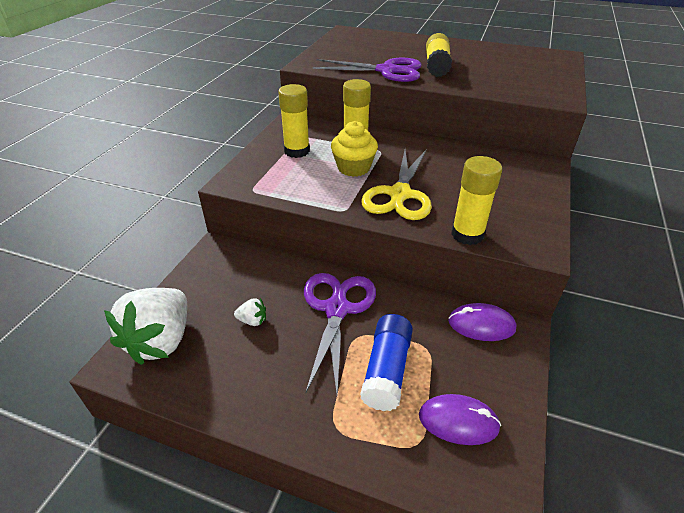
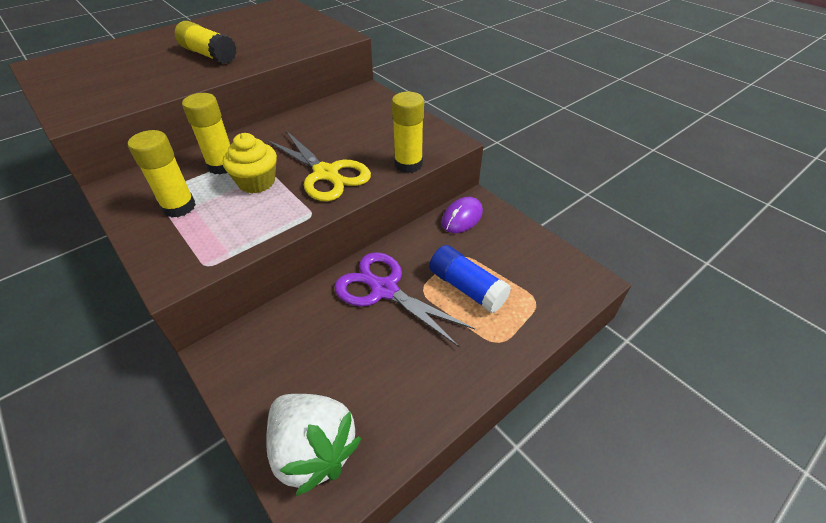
camera: 60 degrees left, 5 degrees up
(252, 320) = (349, 357): white strawberry -> none
(386, 71) = (173, 80): purple scissors -> none
(458, 421) = (530, 271): purple mouse -> none

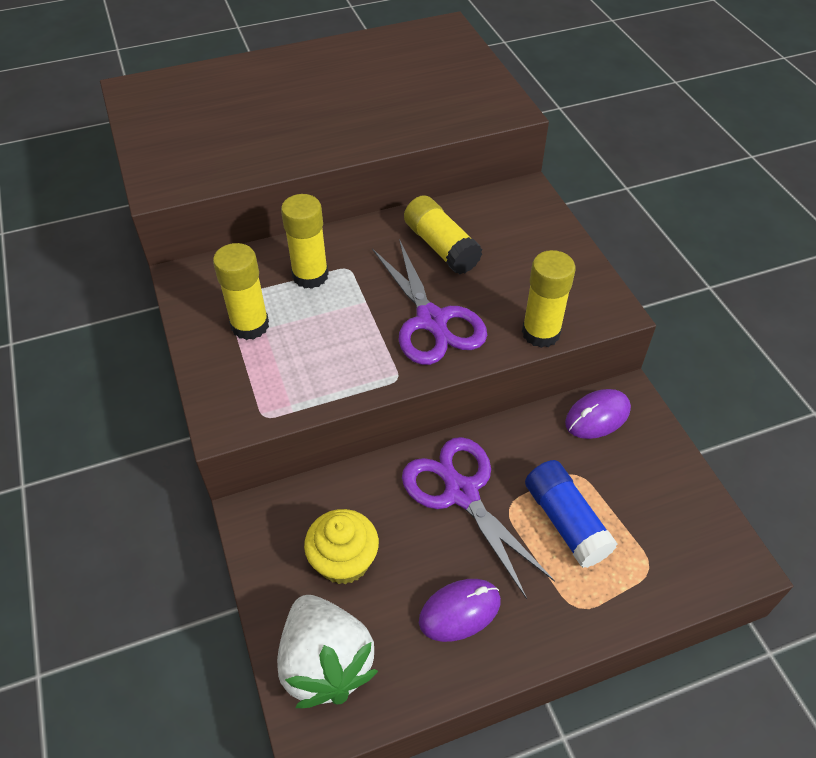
camera: 20 degrees right, 5 degrees up
(209, 55) = (329, 112): yellow glue stick -> yellow glue stick (441, 247)
(256, 182) = (345, 312): yellow cupcake -> yellow cupcake (344, 561)
(326, 174) = (431, 321): yellow scissors -> purple scissors
(411, 372) = (460, 611): none -> purple mouse

